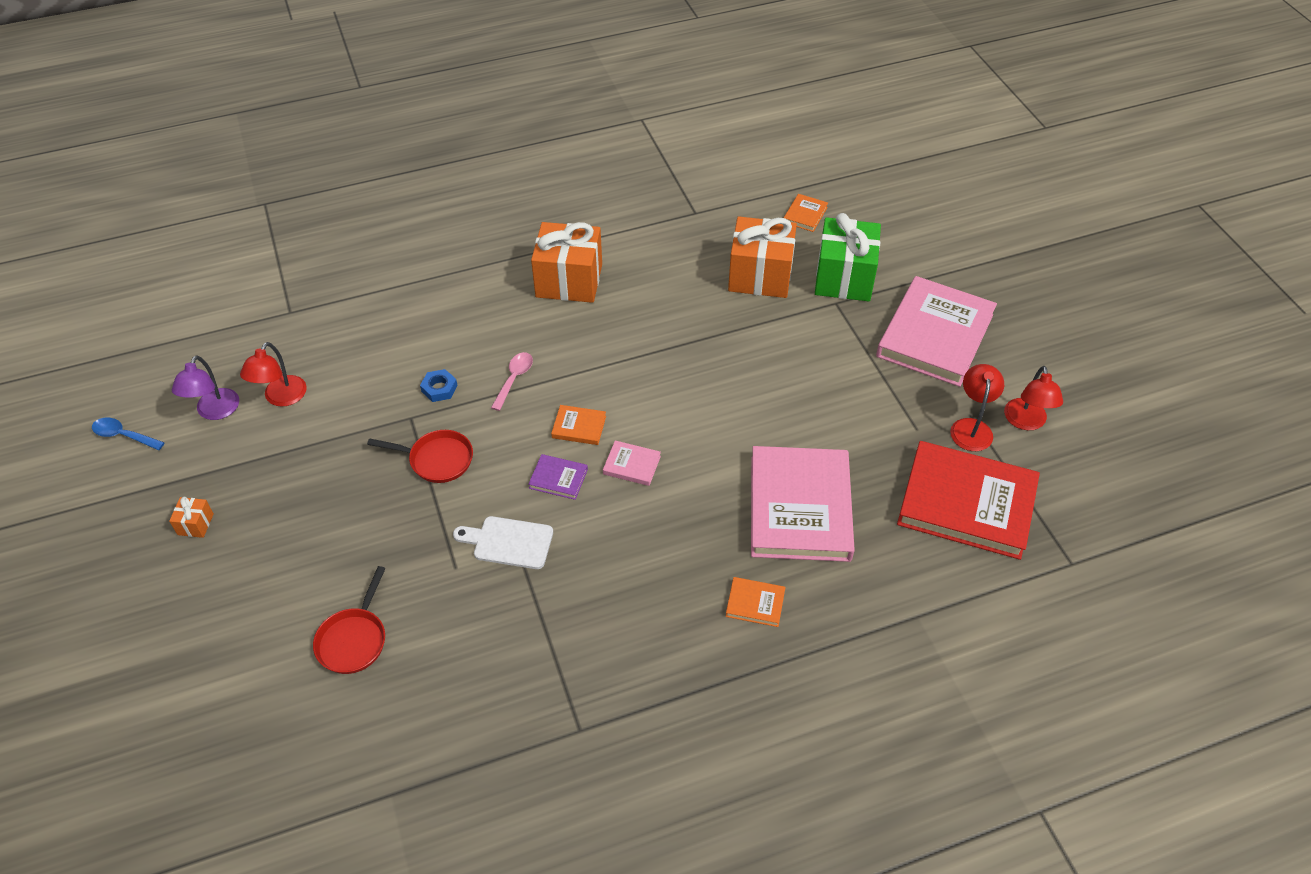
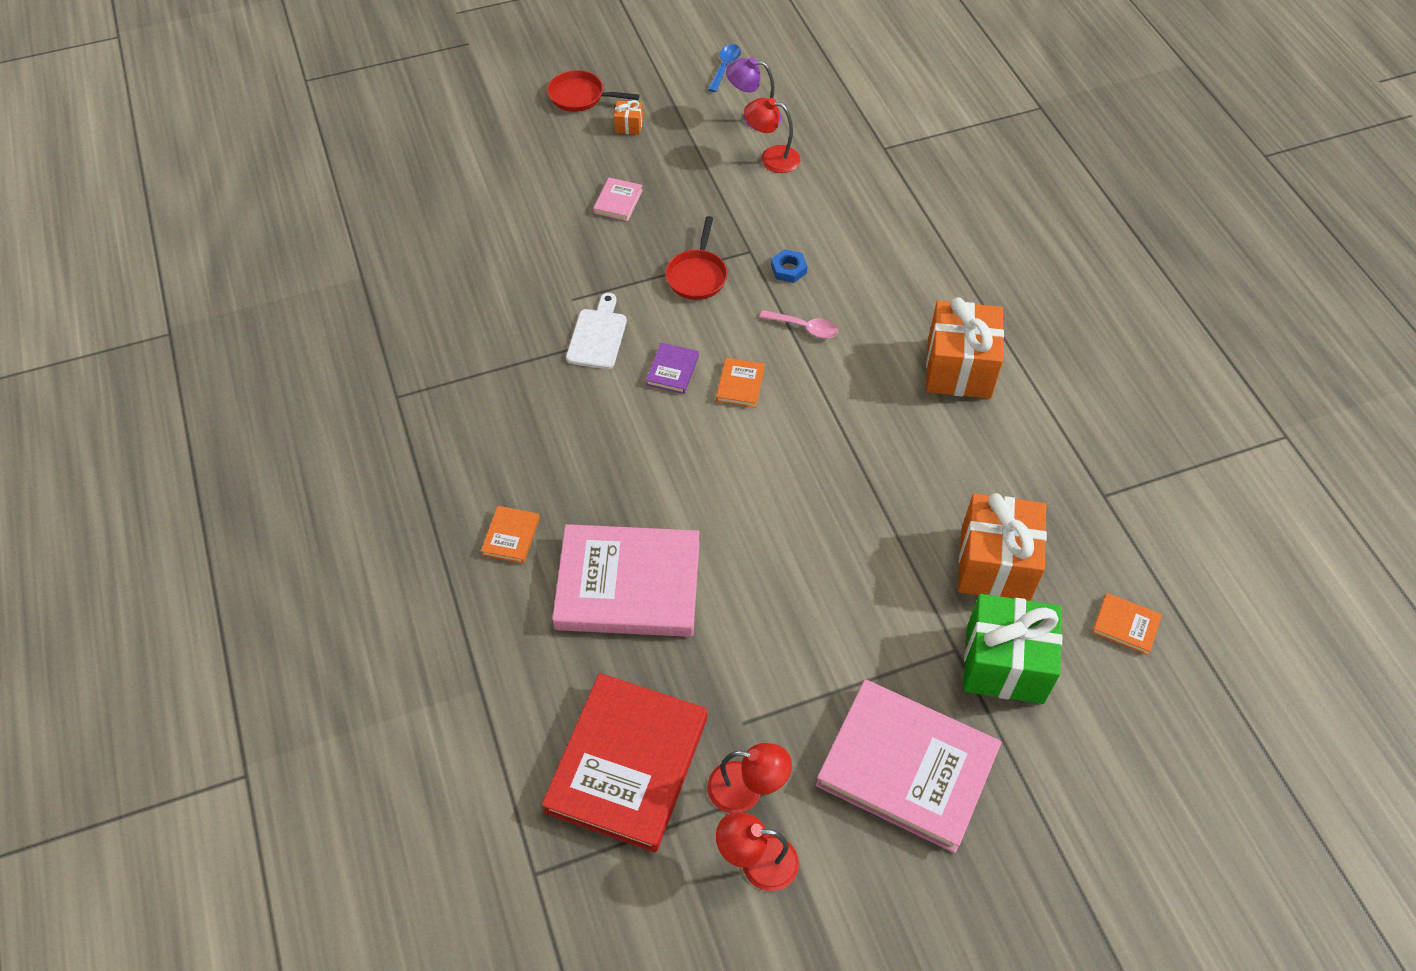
camera: 90 degrees right, 5 degrees up
(354, 640) = (504, 239): red pan -> red pan (580, 96)
(632, 465) = (689, 431): pink book -> pink book (618, 201)

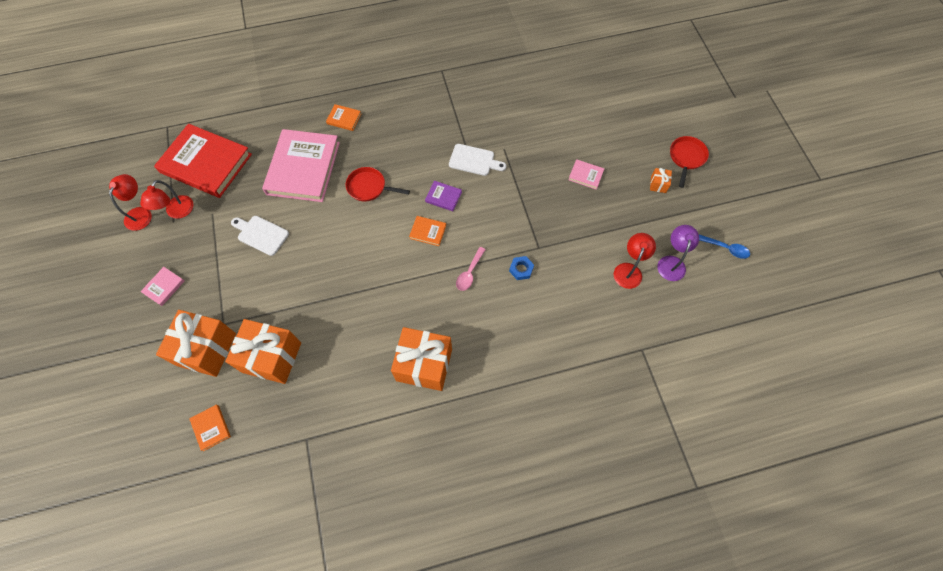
camera: 95 degrees right, 10 degrees up
(697, 275) = (519, 215): red pan -> red pan (369, 187)
(776, 627) = (261, 234): none -> white cutting board
(907, 767) = (164, 287): pink book -> pink book, size x0.41
(1004, 664) = (206, 349): green gift -> orange gift
(1125, 625) = (211, 428): orange book -> orange book turned 60 degrees counterclockwise

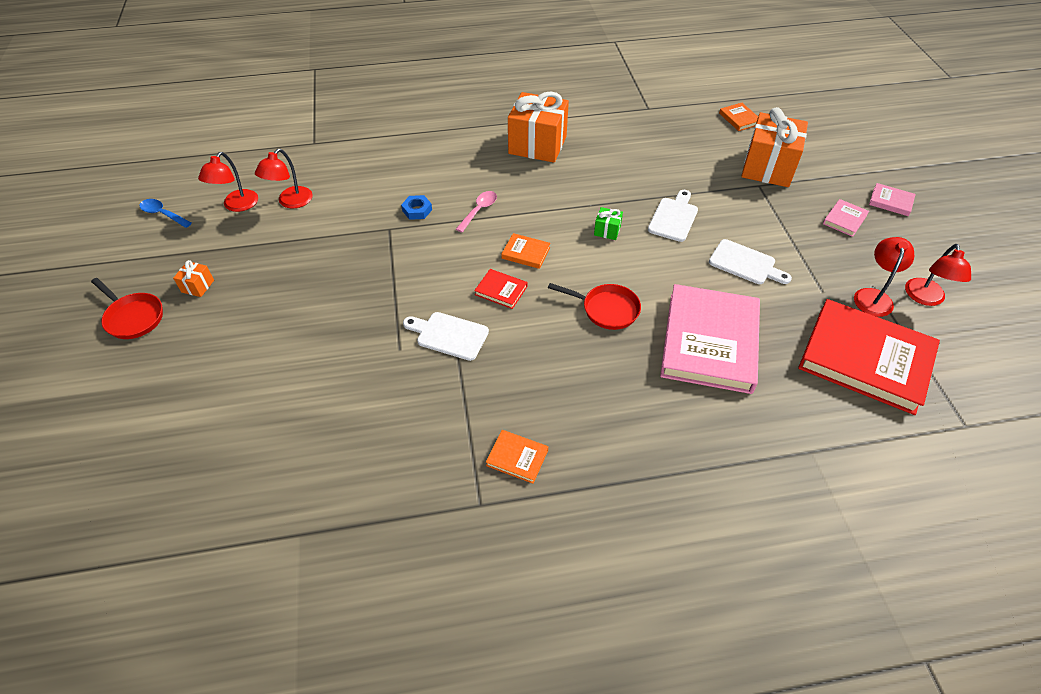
camera: 175 degrees left, 15 degrees down
(271, 357) = (696, 158): orange gift -> none
(307, 278) = (674, 217): none -> white cutting board
(344, 119) = (658, 417): orange book -> orange book (517, 458)
(363, 259) = (607, 231): none -> green gift
(443, 197) = (501, 290): purple book -> red book
(585, 175) = (292, 304): pink book -> pink book (890, 201)
(671, 262) = (237, 205): purple lamp -> red lamp
(686, 158) = (133, 317): red pan -> red pan turned 75 degrees counterclockwise

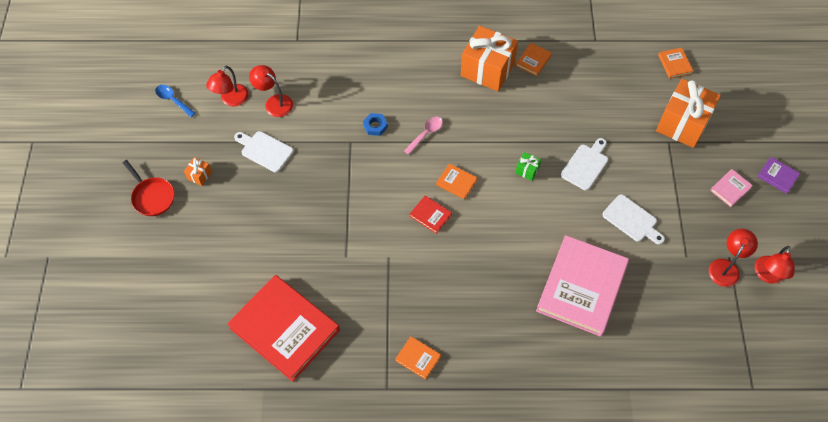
camera: 10 degrees right, 10 degrees up
(291, 202) = (274, 102): red lamp -> red lamp turned 90 degrees clockwise
(449, 335) = (384, 250): white cutting board -> white cutting board (264, 150)
(586, 132) = (533, 60): none -> orange book
(606, 309) = (509, 246): red pan -> none
(865, 359) = (698, 322): red book -> red book (285, 329)
(890, 201) = (777, 176): pink book -> purple book

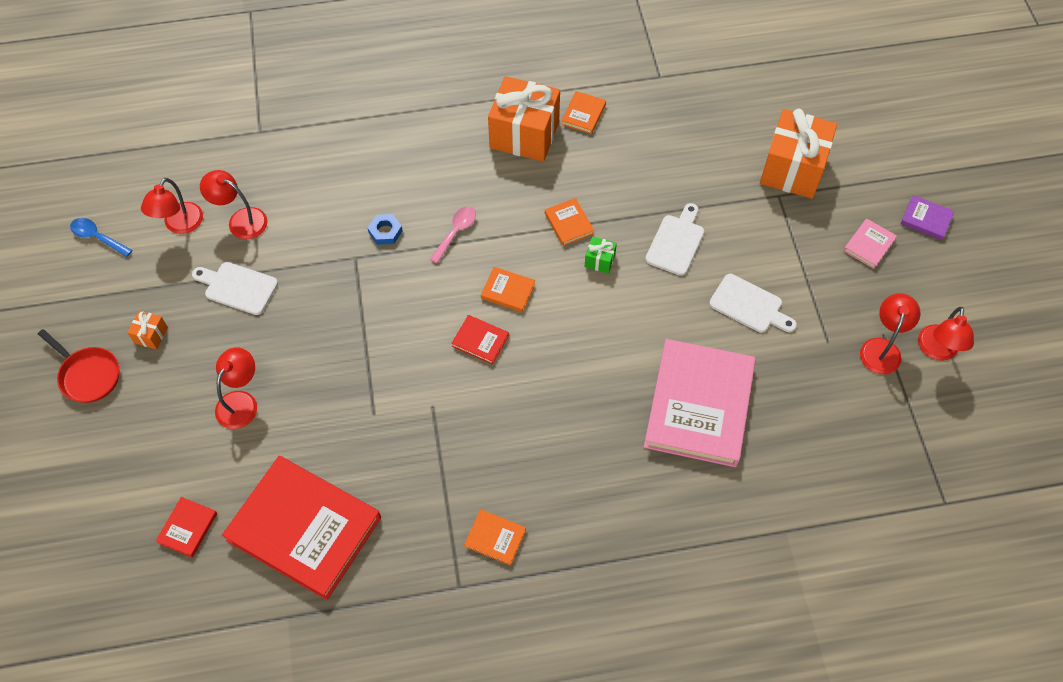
camera: 10 degrees left, 0 degrees up
(204, 315) = (188, 528): none -> red book
(254, 232) = (241, 402): none -> red lamp
(674, 64) = (768, 93): orange book -> orange book (569, 223)

